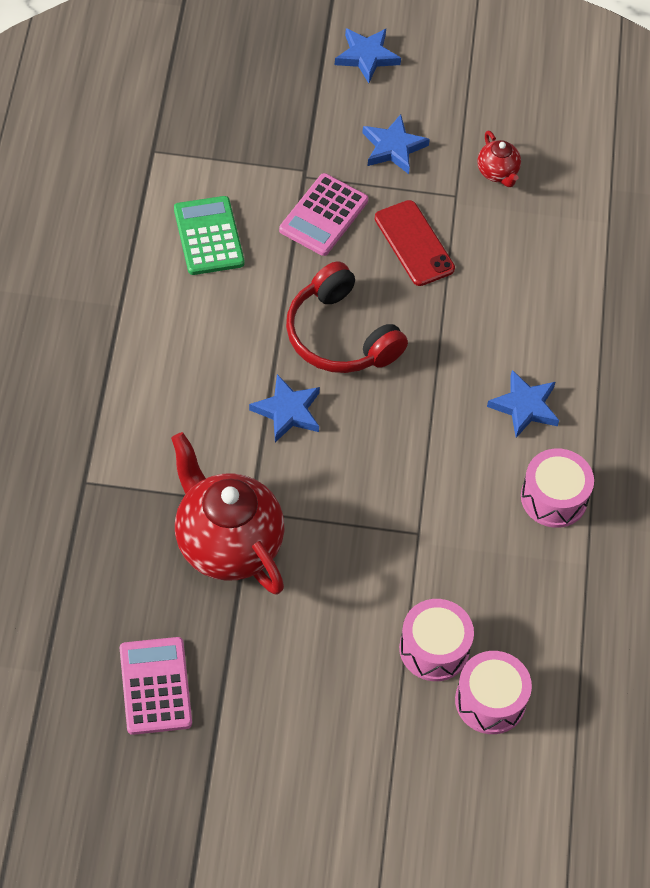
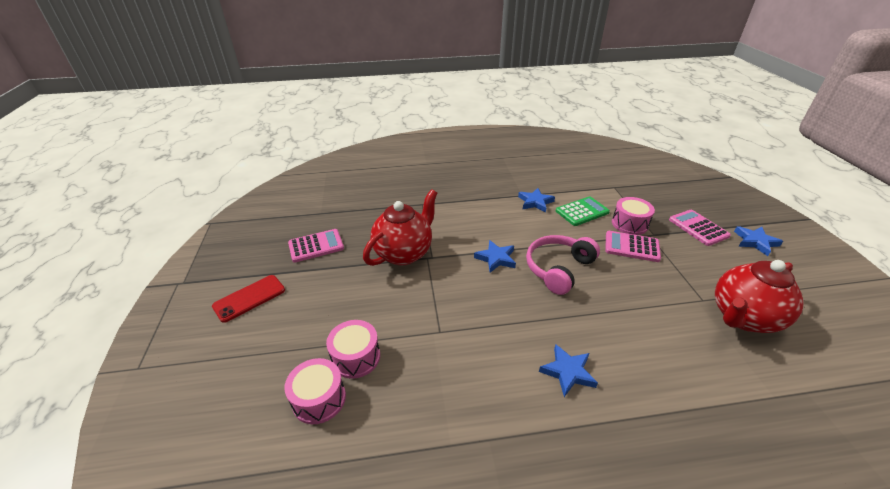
camera: 80 degrees right, 20 degrees down
(310, 103) = (698, 228): none -> pink calculator
(340, 335) = (558, 269): red headphones -> pink headphones
(393, 147) = (706, 265): blue star -> blue star (535, 202)
(414, 243) = (648, 287): red phone -> red phone (249, 298)
(497, 173) = (743, 317): red teapot -> red teapot, size x2.22
(554, 497) = (500, 407): pink drum -> pink drum (629, 224)

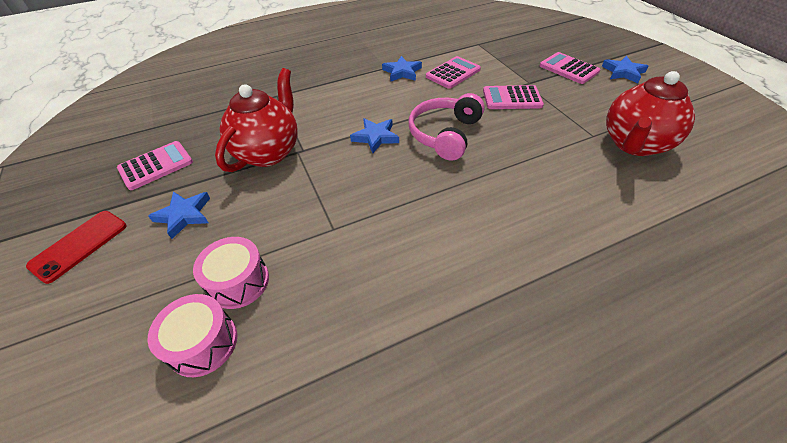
camera: 15 degrees left, 10 degrees up
(567, 372) = (484, 237): blue star -> blue star (184, 215)
(582, 212) = (453, 73): green calculator -> pink calculator
(629, 224) = (503, 76): pink drum -> none

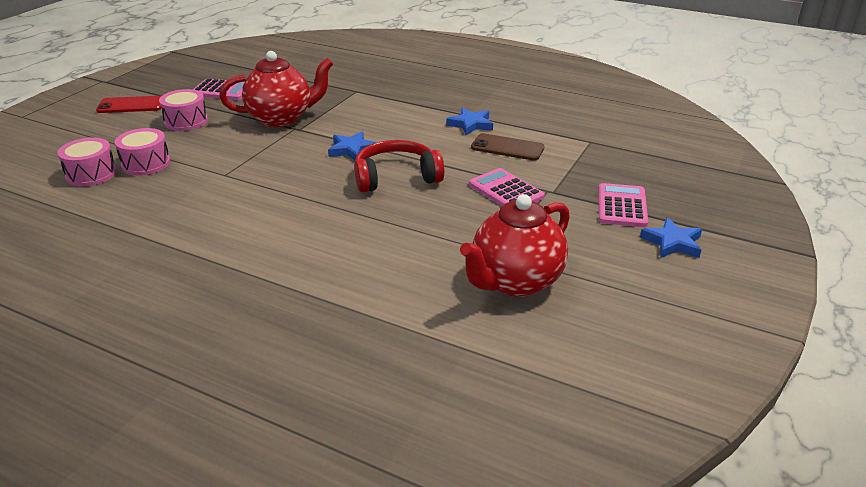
camera: 50 degrees right, 15 degrees down
(184, 215) = (186, 121): blue star -> pink drum
(445, 134) = (396, 177): pink headphones -> red headphones
(453, 73) = (507, 148): pink calculator -> brown phone
(634, 144) = (515, 282): red teapot -> red teapot turned 45 degrees counterclockwise

